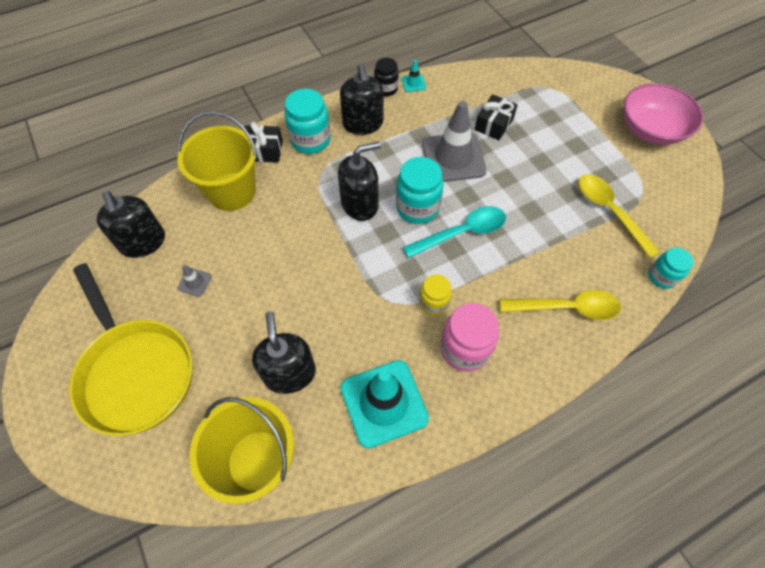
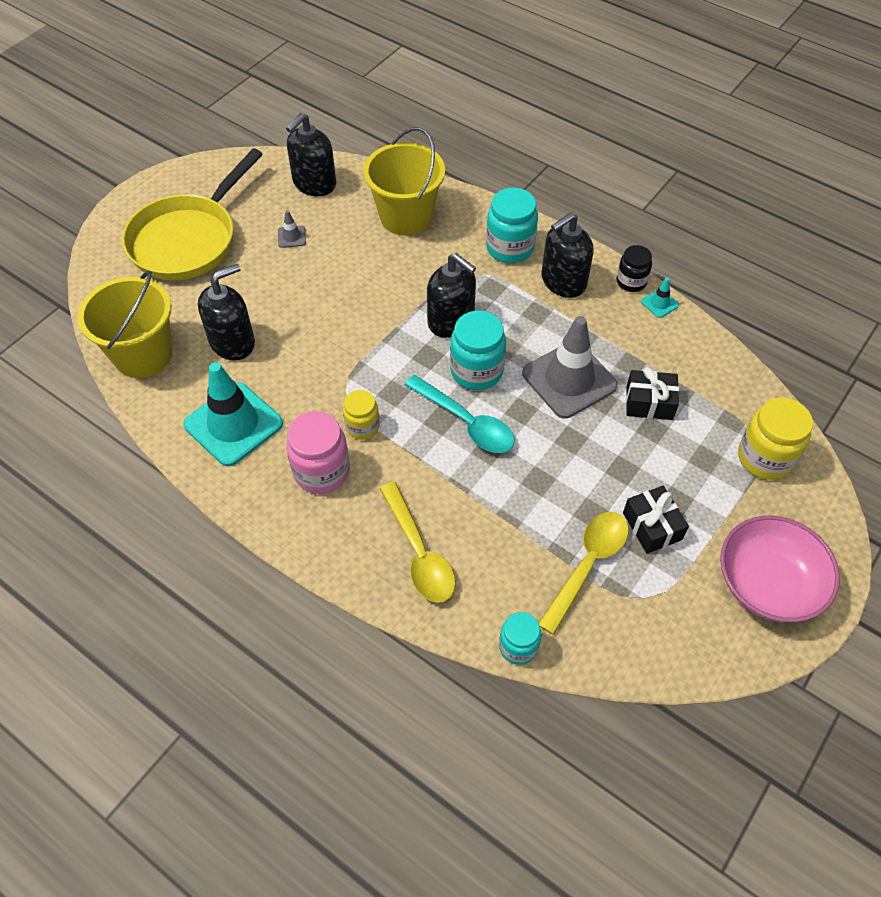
camera: 65 degrees right, 5 degrees down
(263, 151) = (471, 218): black gift -> black gift (652, 526)
(561, 90) = (765, 458): none -> yellow jar

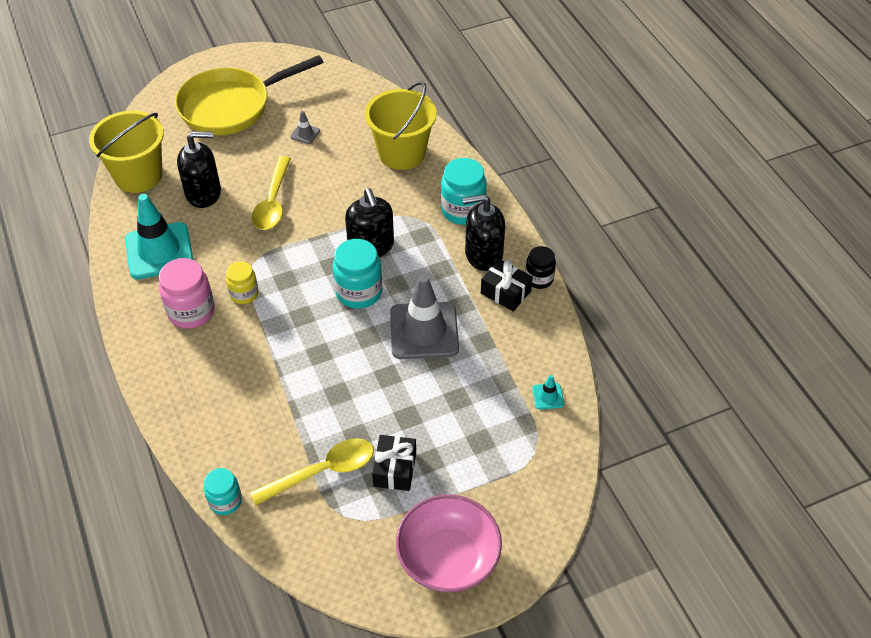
camera: 30 degrees right, 5 degrees down
(314, 184) = (353, 100): black soap dispenser -> none
(419, 552) = (211, 401): yellow spoon -> yellow spoon (273, 202)
(466, 422) = (320, 326): turquoise spoon -> none
(649, 403) = (472, 378): black gift -> black gift (505, 292)
(659, 303) = (548, 306): turquoise traffic cone -> turquoise traffic cone (548, 396)
(765, 458) = (530, 464): yellow jar -> none

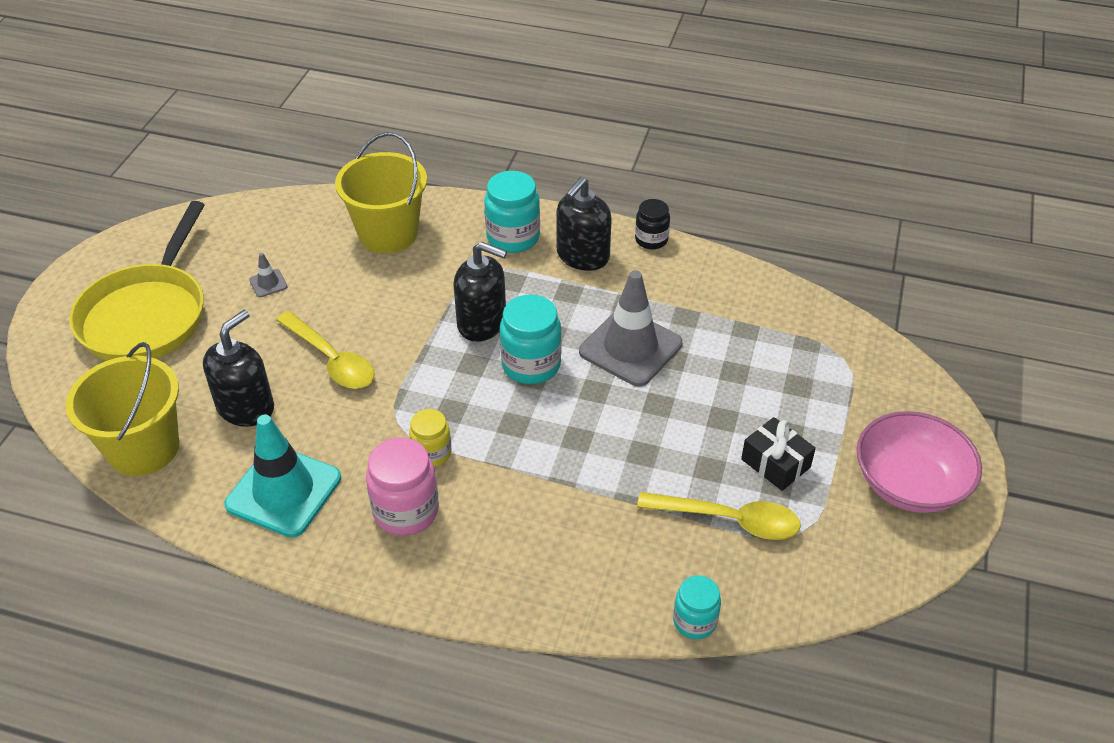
camera: 50 degrees left, 5 degrees down
(322, 471) = (729, 520): yellow spoon -> yellow spoon turned 90 degrees clockwise
(505, 292) = (643, 269): black gift -> none
(548, 396) = (789, 313): turquoise traffic cone -> none

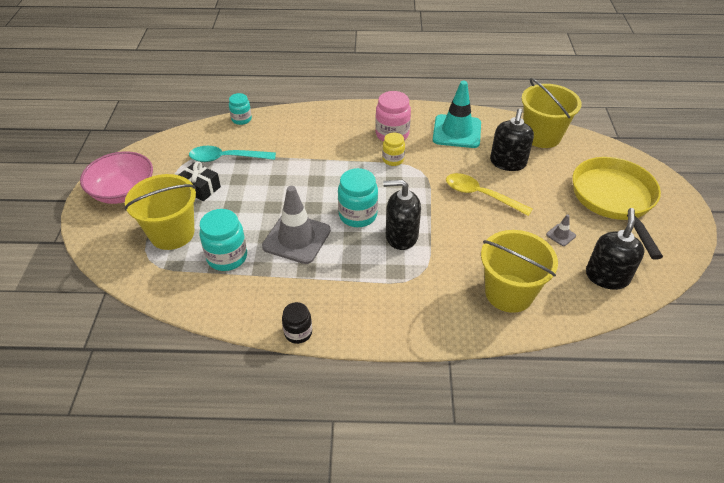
camera: 165 degrees right, 0 degrees up
(513, 237) = (411, 310): turquoise jar -> turquoise jar (227, 257)
(582, 256) = (350, 304): black soap dispenser -> black soap dispenser (607, 276)
(729, 520) = (227, 158): yellow spoon -> turquoise spoon
(815, 391) = (172, 233): none -> yellow bucket

